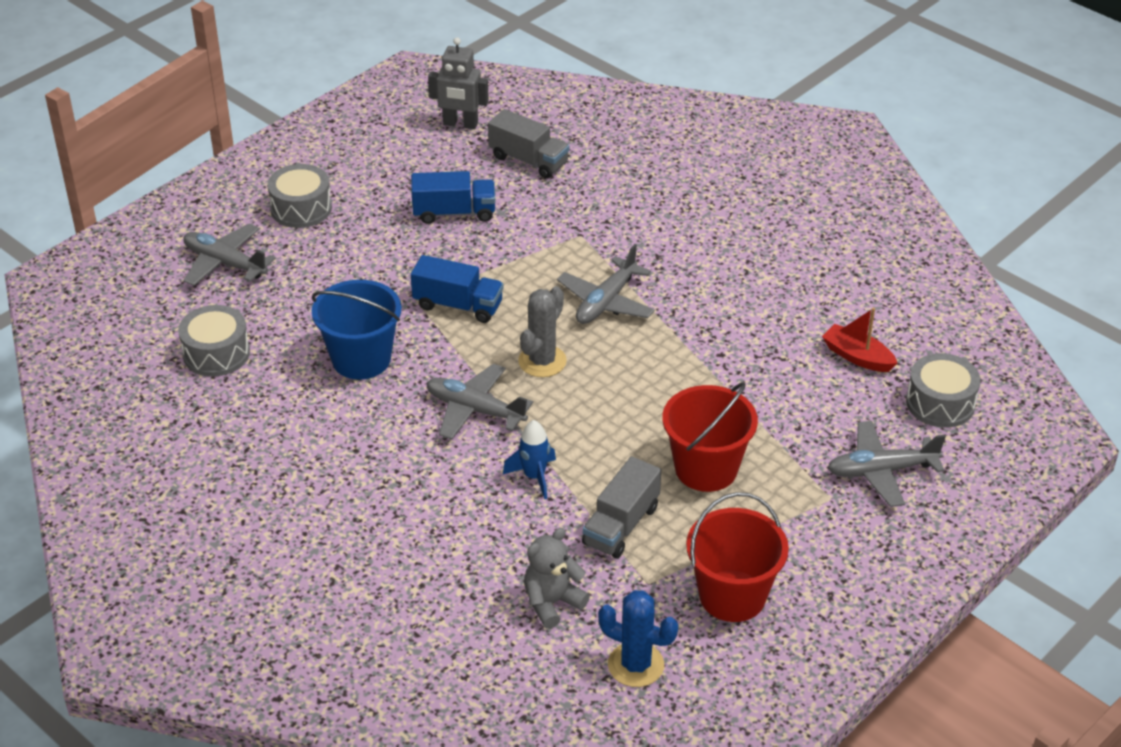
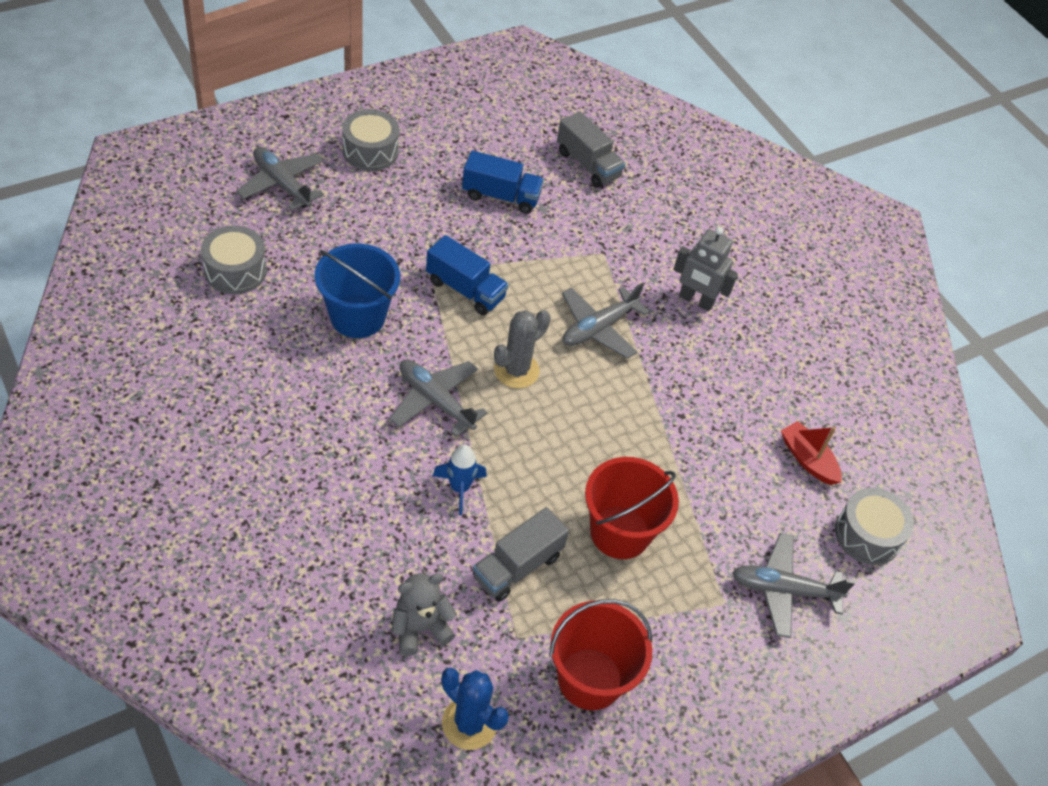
camera: 10 degrees right, 10 degrees up
(460, 124) = (543, 111): grey robot -> grey robot (696, 300)

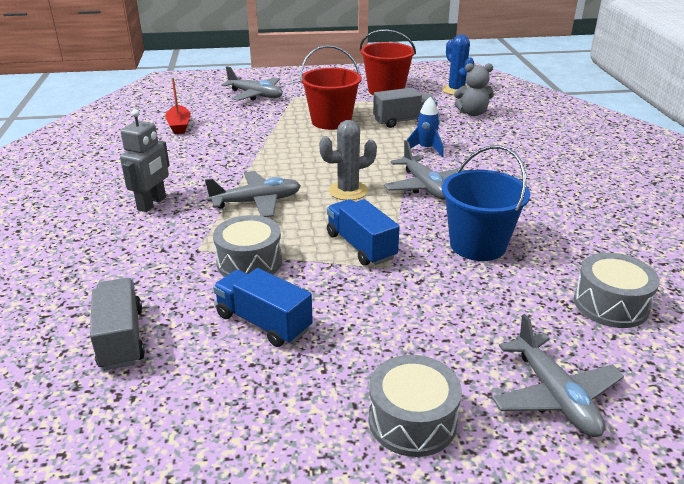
camera: 150 degrees left, 20 degrees down
(696, 300) = (152, 203): grey robot -> grey robot turned 60 degrees clockwise
(867, 535) = (184, 101): grey drum -> grey drum (249, 262)

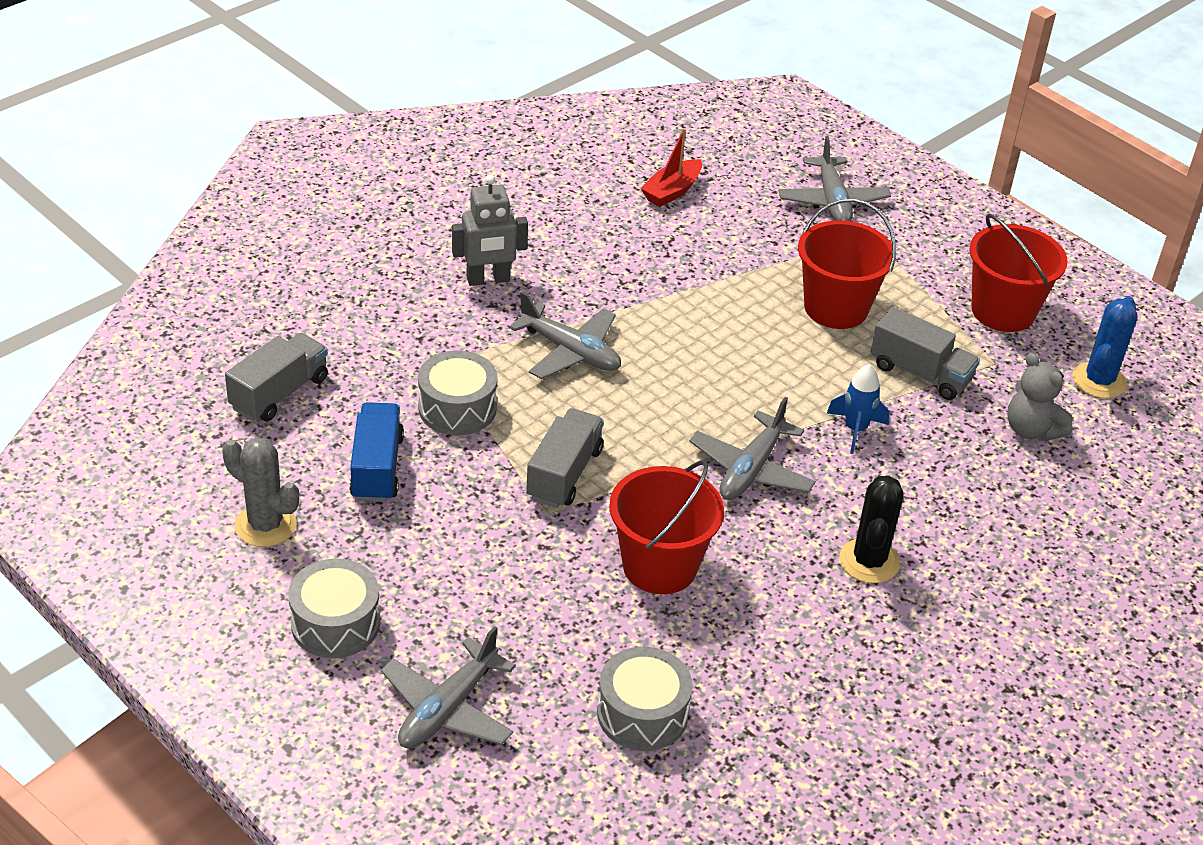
camera: 50 degrees right, 10 degrees up
(348, 191) = (670, 410): grey cactus -> grey cactus (265, 525)
(361, 246) = (564, 474): blue truck -> grey truck
(477, 245) = (659, 566): blue bucket -> red bucket
(530, 182) = (869, 561): none -> black cactus

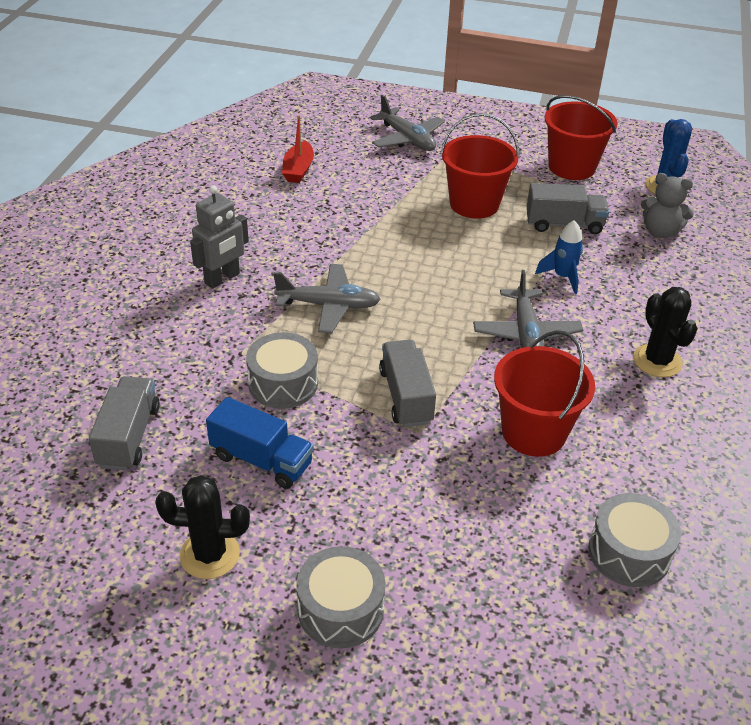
camera: 30 degrees left, 0 degrees up
(265, 525) = (210, 554): grey cactus -> black cactus
(377, 468) = (261, 460): blue truck -> blue truck turned 150 degrees clockwise
(447, 708) = (492, 632): grey plane -> none

